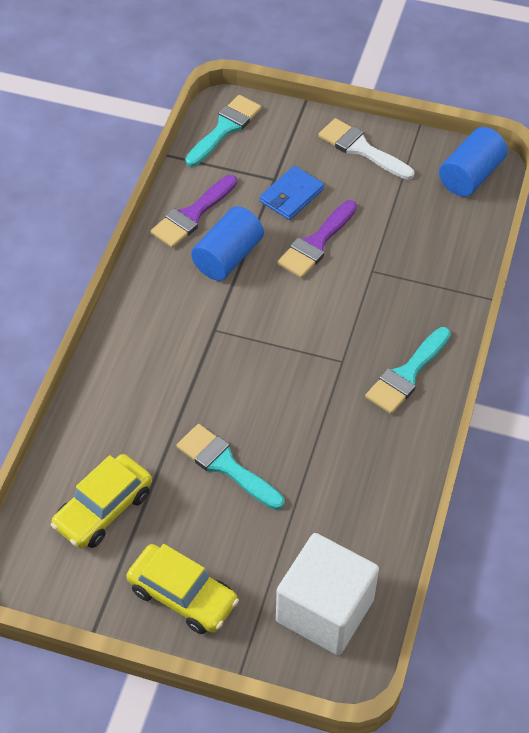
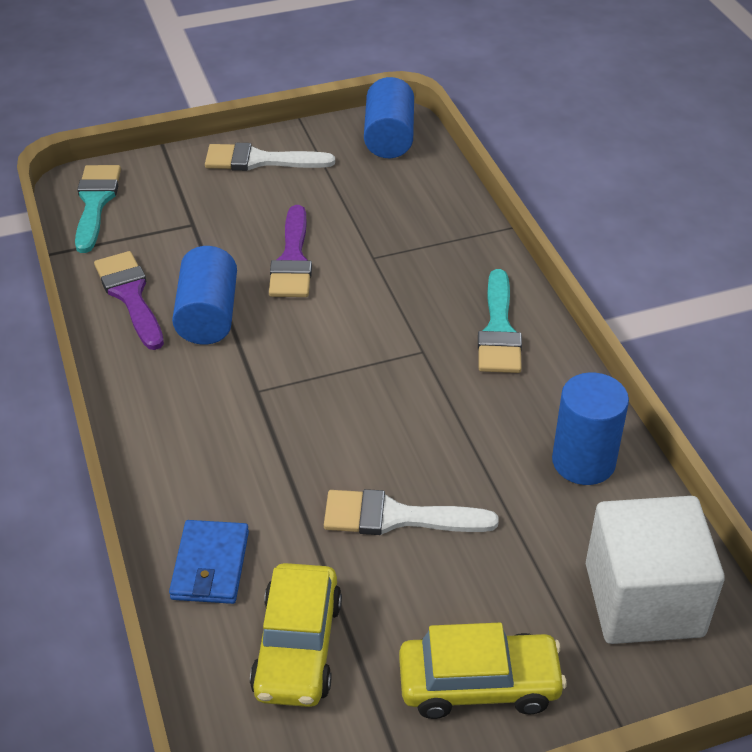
camera: 35 degrees left, 10 degrees down
(192, 215) = (130, 295): purple brush -> purple brush turned 150 degrees clockwise
(225, 465) = (396, 517): turquoise brush -> white brush
(291, 195) = (225, 230): blue wallet -> blue wallet (210, 565)
(374, 500) = (583, 461): none -> blue cylinder

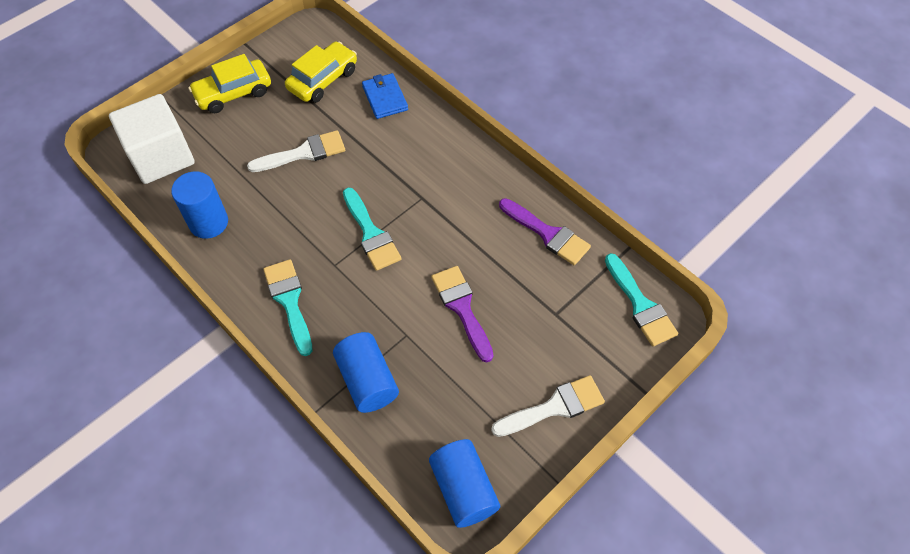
camera: 155 degrees right, 15 degrees up
(208, 315) = (487, 238): blue cylinder -> blue cylinder (367, 380)
(298, 647) = (323, 80): yellow car -> yellow car turned 60 degrees clockwise
(354, 369) = (371, 234): none -> turquoise brush

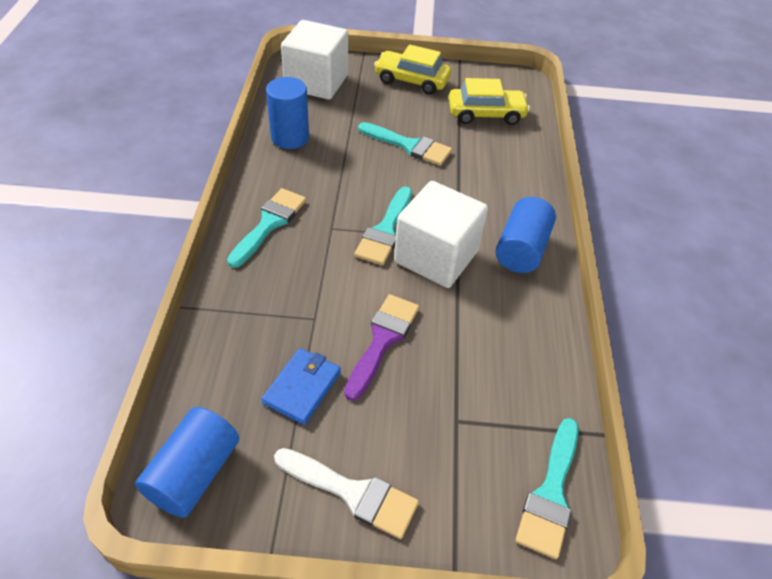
camera: 45 degrees right, 10 degrees down
(303, 153) = (409, 146): white brush -> turquoise brush
(367, 380) = (244, 321): blue cylinder -> blue cylinder (521, 249)
(385, 98) = (518, 156): blue wallet -> blue wallet (302, 388)
(424, 222) = (436, 256): none -> white cube
(547, 234) = (532, 353): purple brush -> none

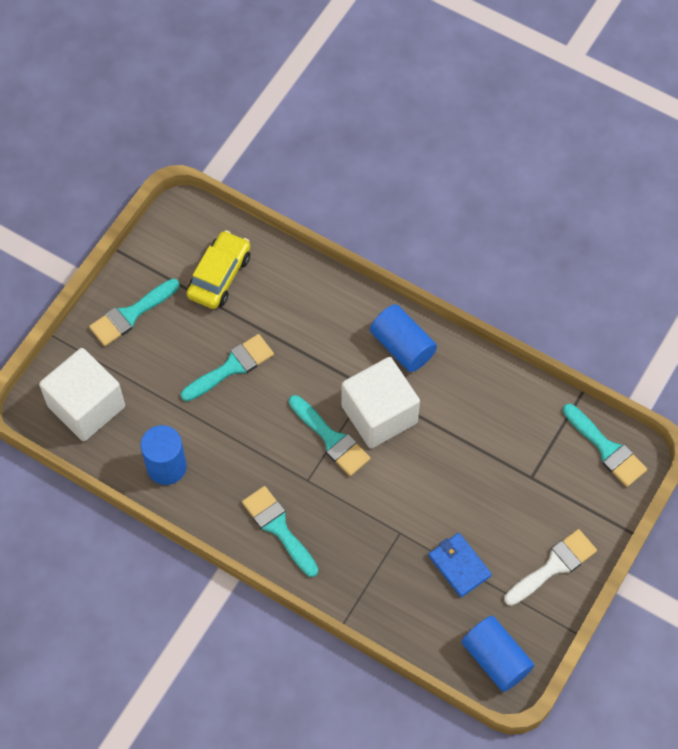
camera: 60 degrees left, 15 degrees up
(382, 340) = (443, 493): purple brush -> none
(412, 80) = (130, 314): yellow car -> turquoise brush

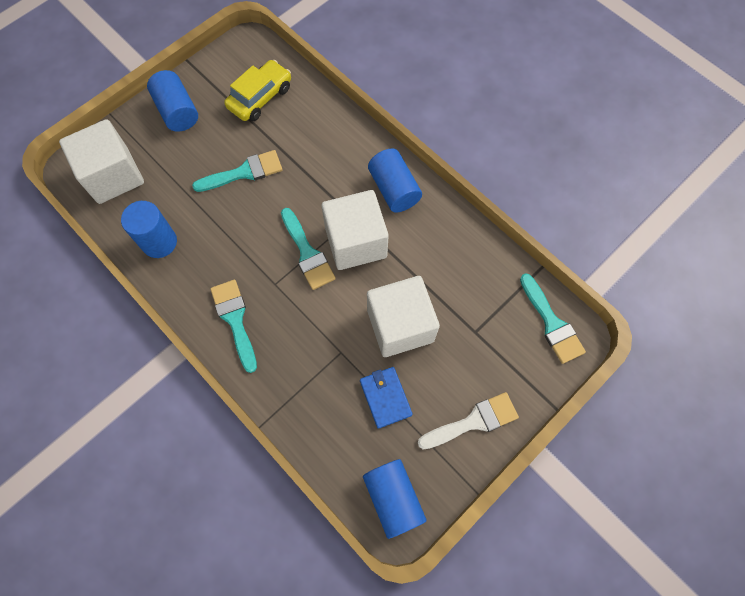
camera: 15 degrees right, 5 degrees up
(130, 314) = (177, 111): turquoise brush -> blue cylinder
(452, 490) = (400, 325): none -> white cube

